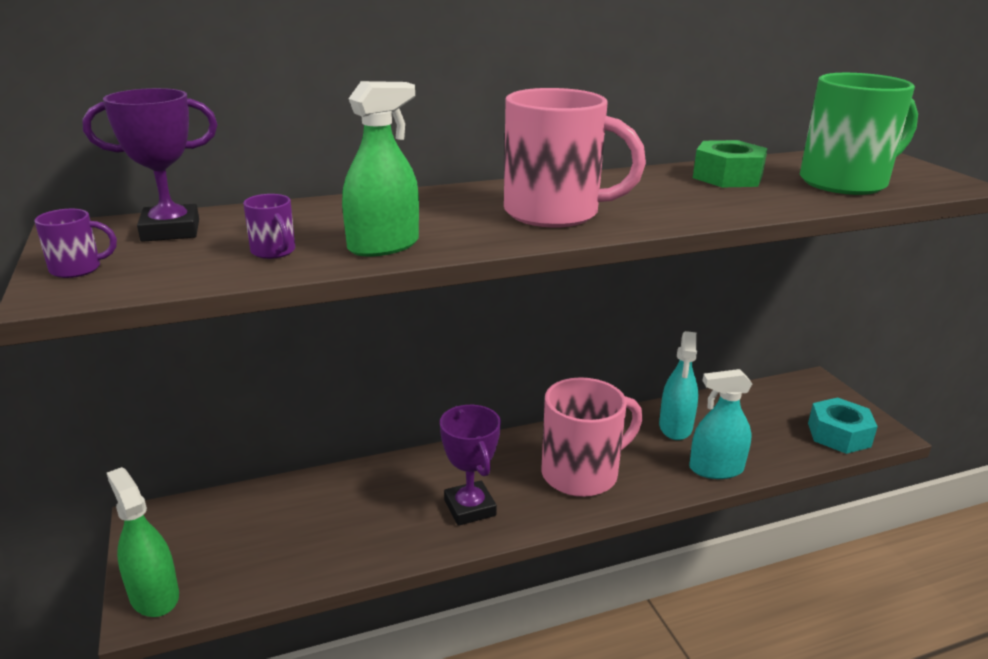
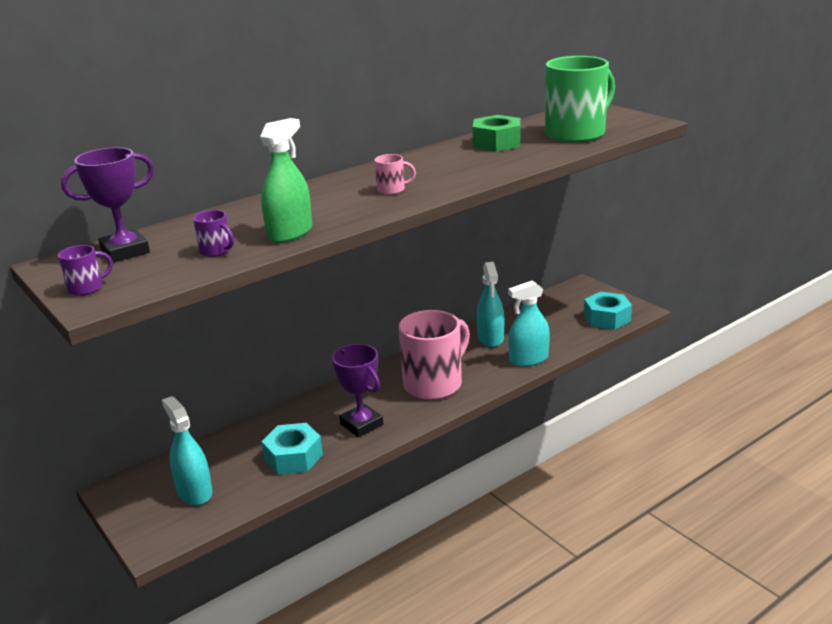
camera: 15 degrees left, 0 degrees up
(154, 595) = (153, 534): green spray bottle -> none
(232, 548) = (194, 492): none -> turquoise spray bottle
(368, 532) = (293, 457): none -> turquoise nut
(555, 213) = (392, 190): pink mug -> pink mug, size x0.41

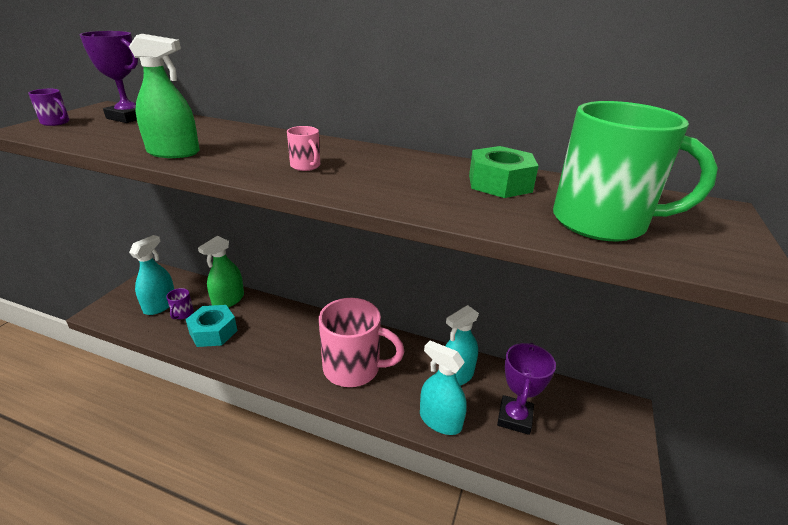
camera: 55 degrees right, 5 degrees up
(216, 251) = (129, 139): purple mug -> purple mug (182, 314)
(244, 439) = (228, 300): none -> green spray bottle
(361, 424) = (270, 349): purple trophy -> purple trophy (514, 418)
(607, 318) = (580, 461): turquoise nut -> none

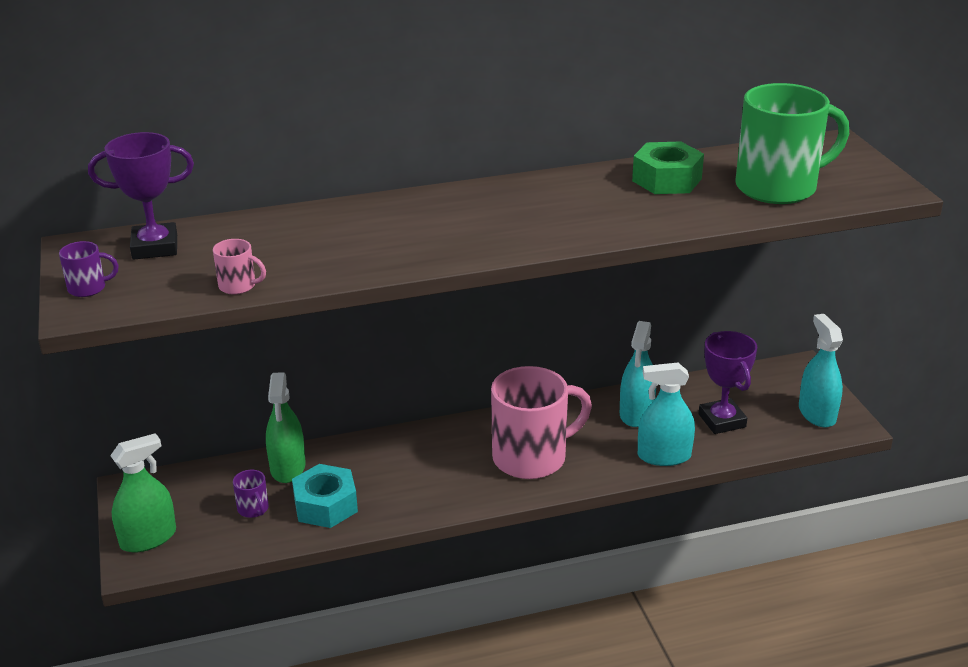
camera: 35 degrees left, 0 degrees up
(160, 305) = (205, 516): turquoise spray bottle -> turquoise spray bottle (817, 413)
(173, 152) = (330, 265): green spray bottle -> green spray bottle (148, 538)
(306, 166) = (486, 227): pink mug -> pink mug (238, 286)

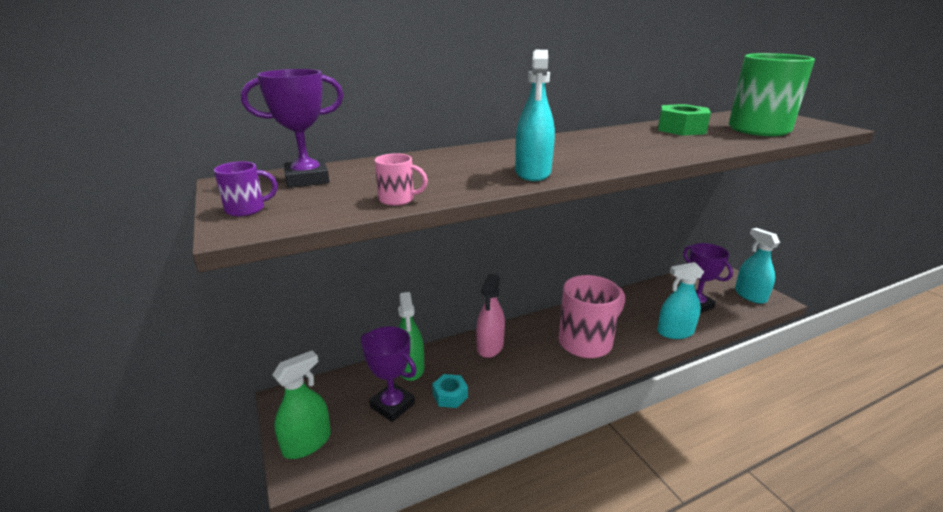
camera: 10 degrees left, 5 degrees down
(253, 509) = (392, 405): purple mug -> purple trophy
(325, 505) = (450, 396): turquoise nut -> turquoise nut, size x0.65
(399, 450) = (490, 346): none -> pink spray bottle
(636, 413) = (638, 305): turquoise spray bottle -> turquoise spray bottle (533, 173)

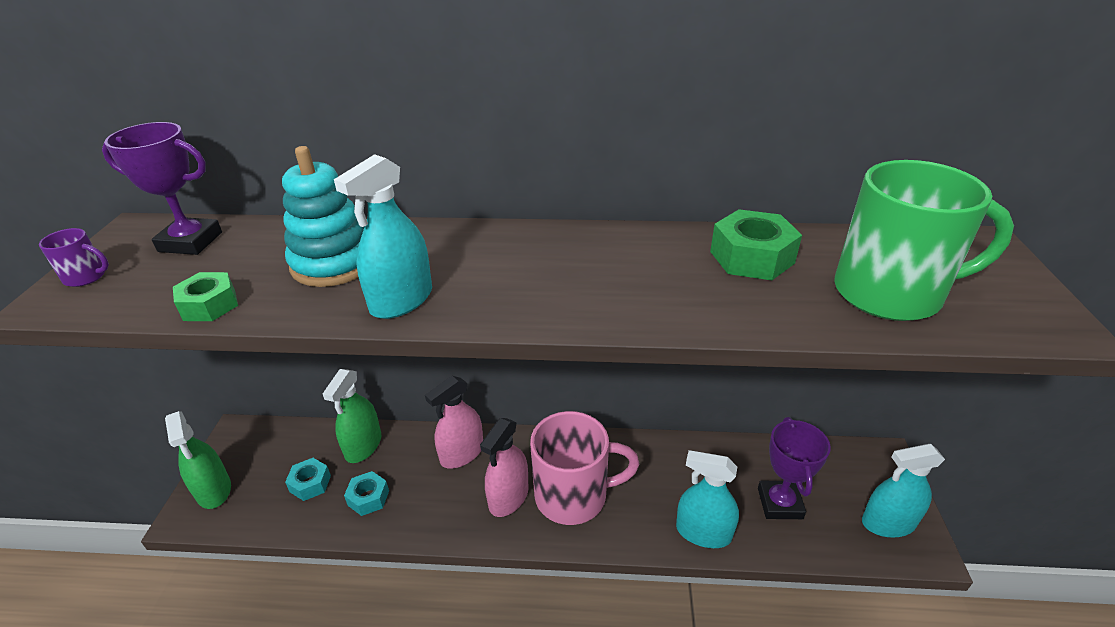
camera: 30 degrees right, 10 degrees up
(307, 443) = (214, 490): green spray bottle -> green spray bottle turned 75 degrees clockwise
(392, 405) = (310, 483): purple trophy -> turquoise nut
(398, 199) = (209, 305): pink mug -> green nut
(450, 168) = (334, 263): none -> turquoise stacking toy
(548, 358) = (508, 497): none -> pink spray bottle
(750, 295) = (888, 523): turquoise spray bottle -> turquoise spray bottle turned 105 degrees counterclockwise

